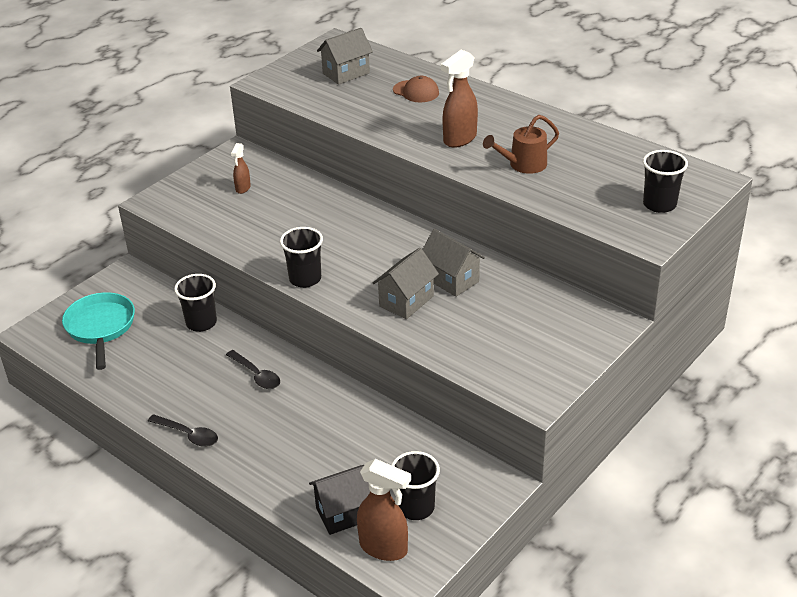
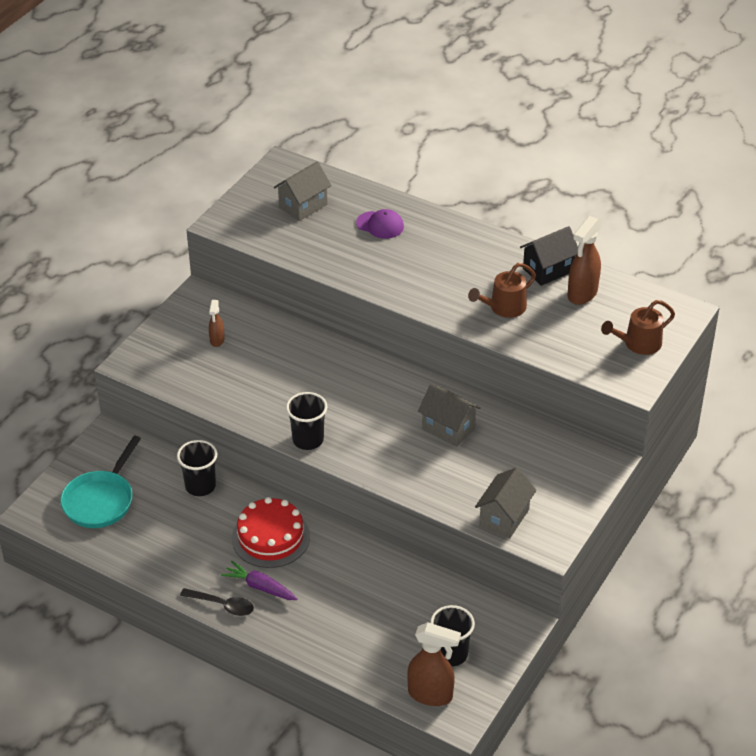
camera: 10 degrees left, 5 degrees up
(101, 327) = (100, 500): turquoise pan -> turquoise pan turned 135 degrees counterclockwise
(232, 421) = (260, 587): none -> purple carrot
(256, 375) = (270, 537): black spoon -> red cake
(346, 513) = (389, 666): black house -> black house (548, 270)
(406, 301) = (410, 456): grey house -> grey house (504, 517)
(416, 91) = (380, 225): brown cap -> purple cap
(459, 139) = (436, 282): brown spray bottle -> brown spray bottle (582, 294)
(659, 204) = (638, 344): black cup -> brown watering can

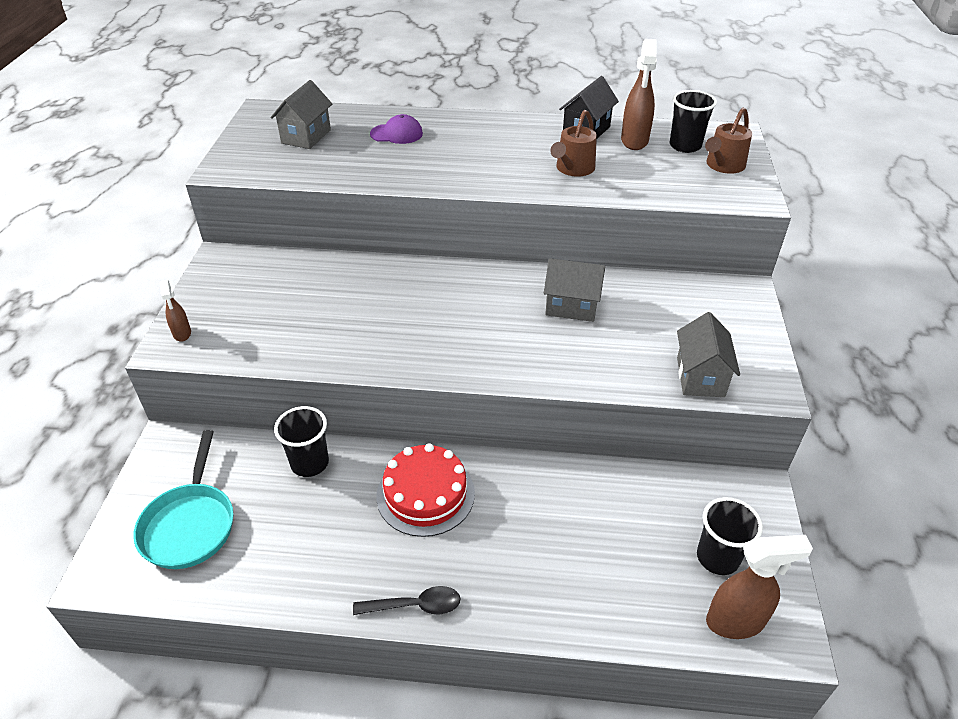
camera: 25 degrees left, 0 degrees up
(217, 340) = (265, 294): brown spray bottle -> brown spray bottle (182, 334)
(260, 587) = (448, 562): purple carrot -> none
(308, 440) = (430, 365): black cup -> black cup (685, 146)

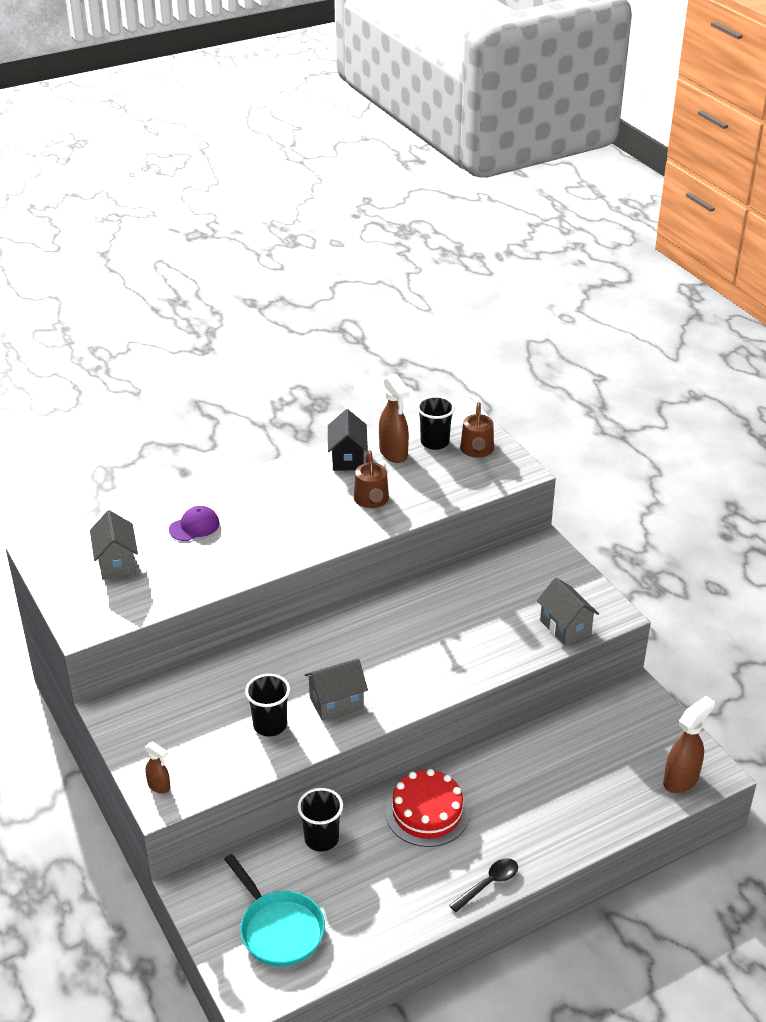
camera: 35 degrees left, 5 degrees down
(571, 306) = (436, 616): grey house -> grey house (336, 702)
(717, 557) = (643, 748): black cup -> black cup (270, 725)

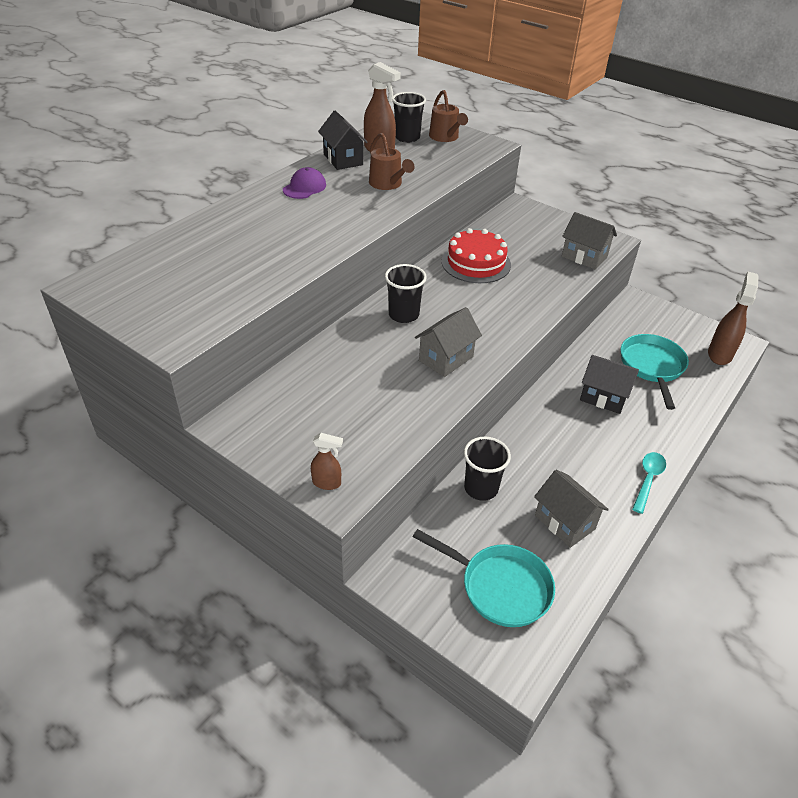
camera: 25 degrees left, 5 degrees up
(116, 563) = (176, 277): grey house -> grey house (564, 522)
(194, 526) = (237, 233): purple cap -> purple cap (304, 187)
(270, 725) = (399, 394): black cup -> black cup (403, 315)
(427, 812) = (554, 436): red cake -> red cake (476, 263)
(488, 884) = (648, 480): black spoon -> turquoise spoon
(509, 788) = (603, 397): none -> black house
(590, 771) = (652, 367): none -> turquoise pan

